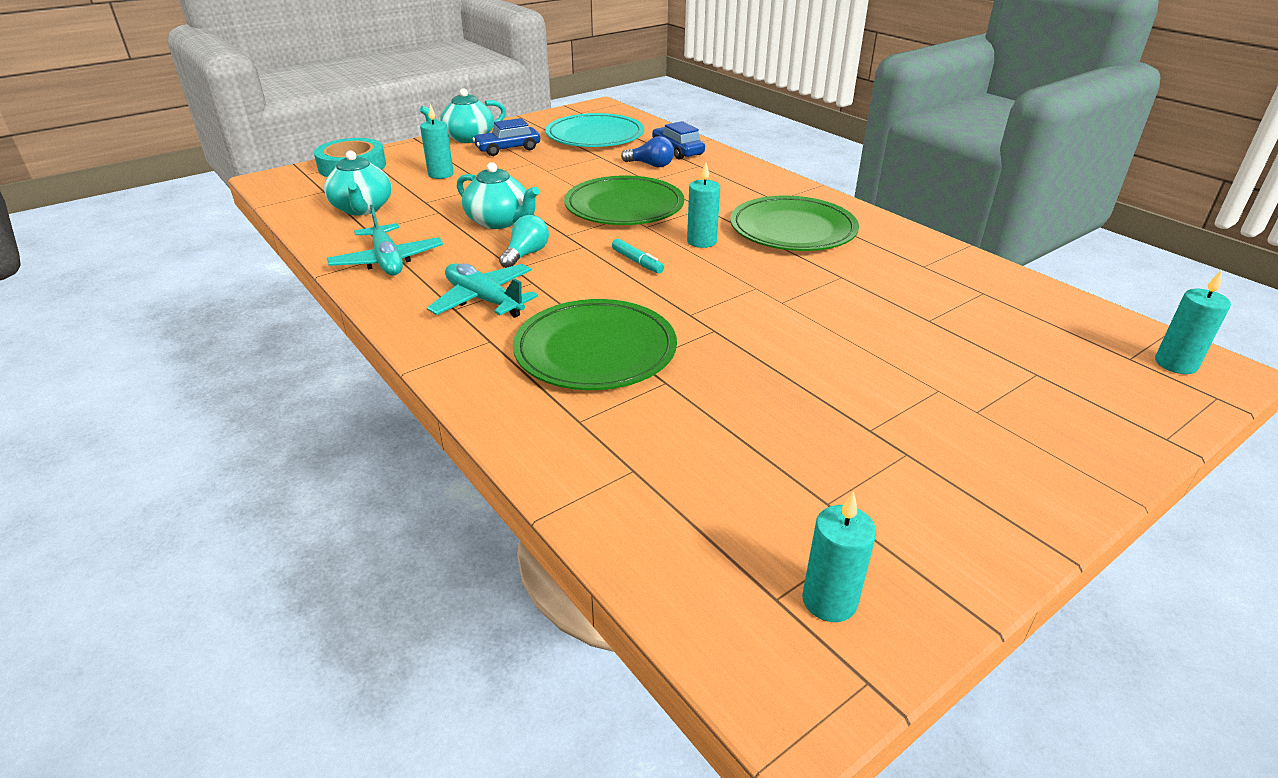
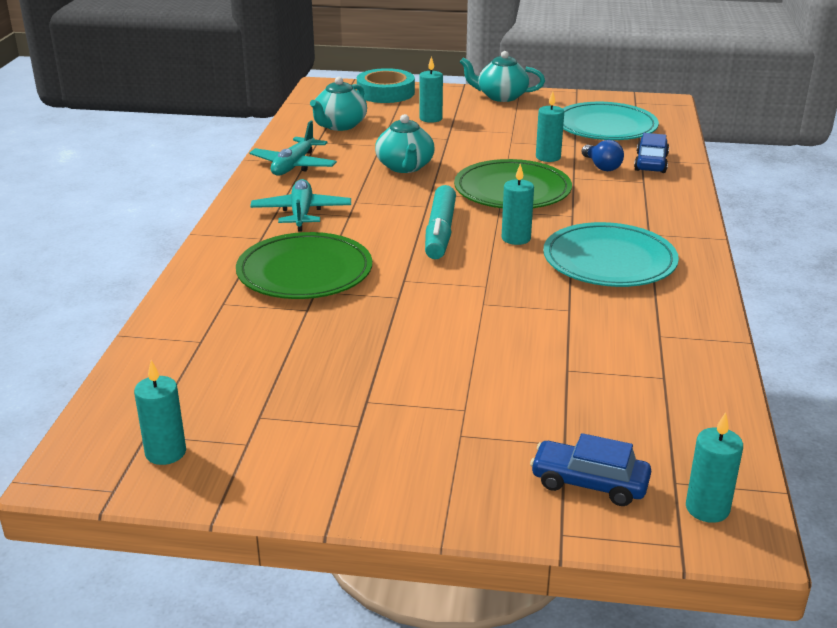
camera: 45 degrees right, 5 degrees down
(508, 149) = (514, 115): blue car -> blue car (589, 483)
(526, 254) = (379, 196): turquoise light bulb -> none
(599, 172) = (548, 157): none -> turquoise candle
(637, 262) = (440, 232): turquoise marker -> turquoise marker, size x1.97
(792, 229) = (609, 261): green plate -> turquoise plate

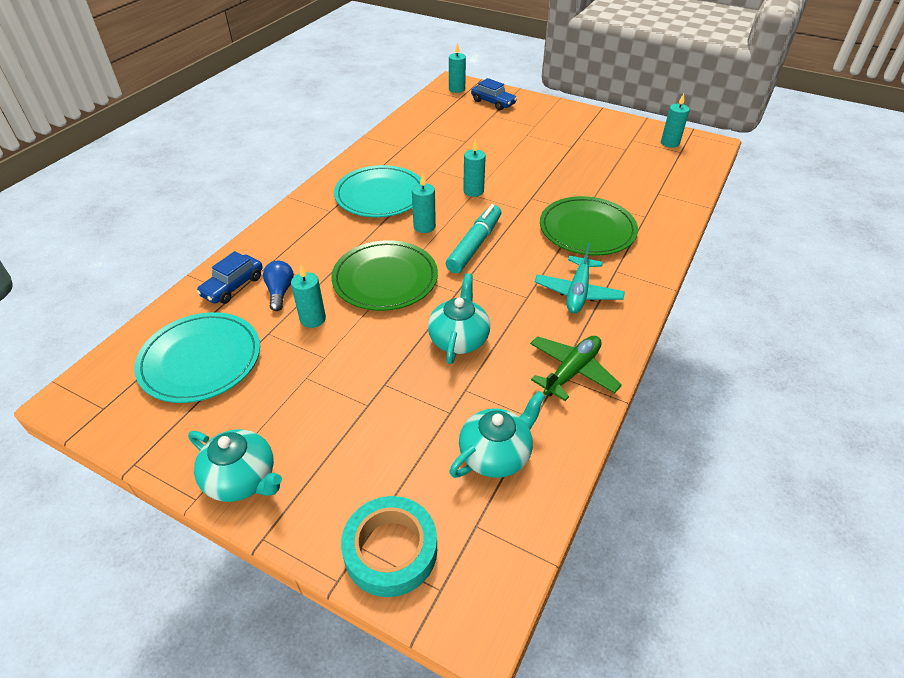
camera: 160 degrees left, 15 degrees up
(294, 165) = (572, 371): turquoise plane -> green plane
(430, 118) = (374, 439): turquoise candle -> turquoise candle (473, 191)

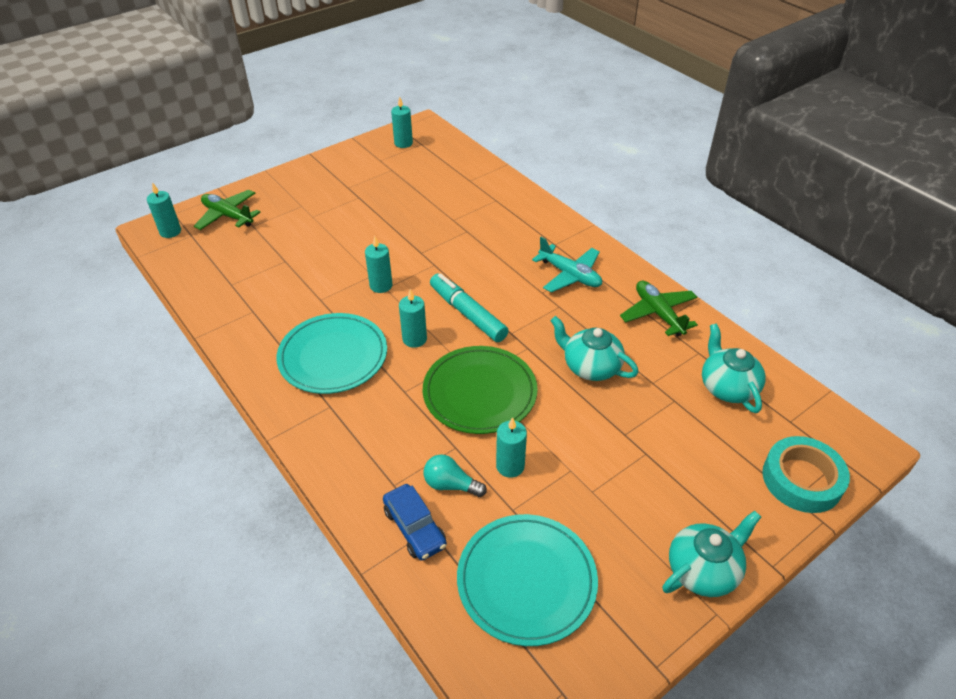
camera: 65 degrees left, 0 degrees up
(280, 292) = (450, 485): blue light bulb -> turquoise light bulb
(493, 102) = (228, 216): blue car -> green plane
(587, 230) = (492, 238): green plate -> none

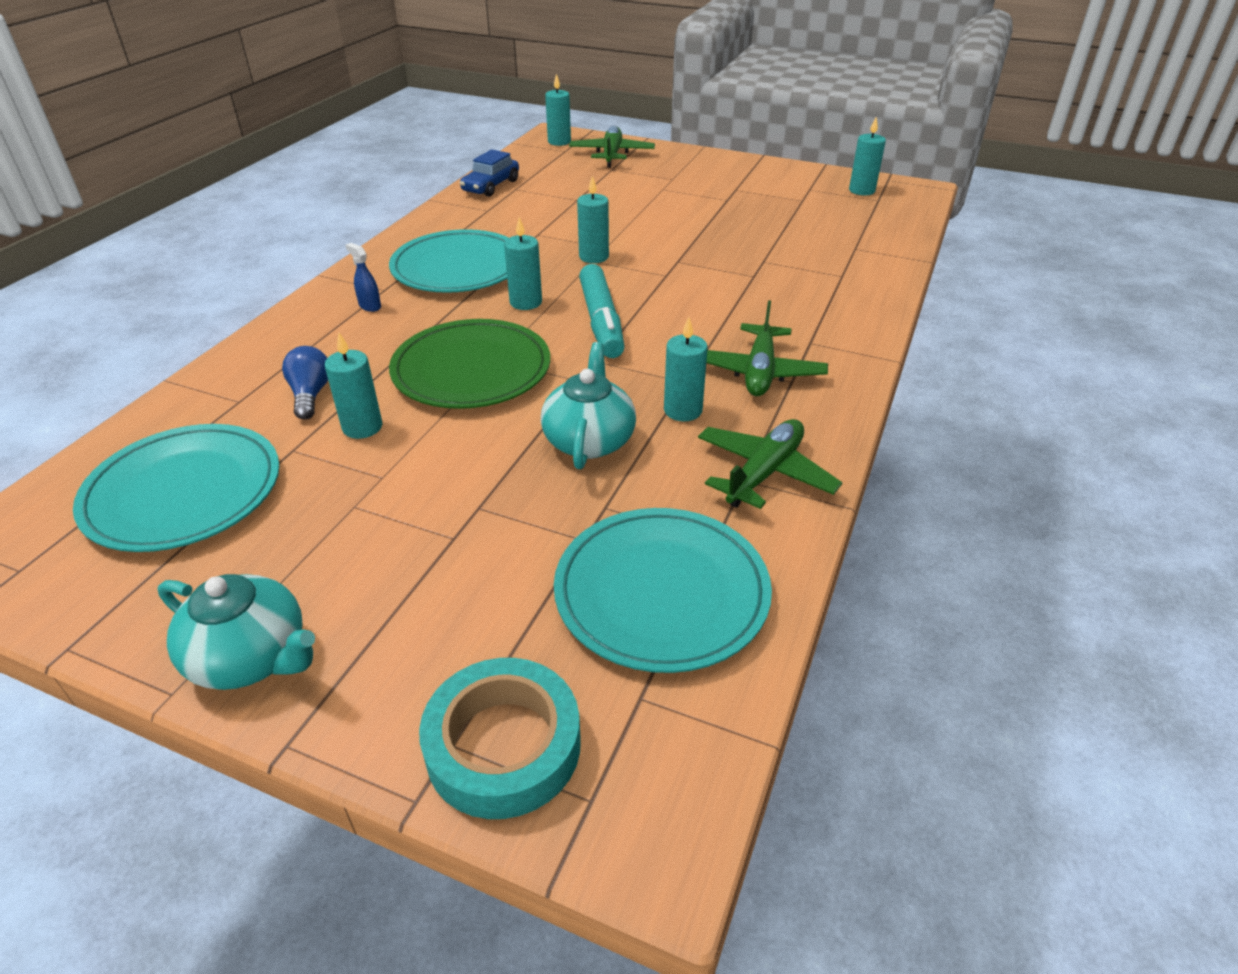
camera: 60 degrees right, 5 degrees down
(349, 421) = (370, 306): none -> blue spray bottle
(415, 528) = (236, 391): blue car -> blue car (491, 186)
(450, 485) = (310, 395): turquoise light bulb -> blue light bulb
(467, 314) = (601, 321): turquoise marker -> turquoise marker turned 150 degrees clockwise
(570, 275) = (759, 372): turquoise plane -> green plane
(586, 319) = (683, 410): none -> turquoise candle
(727, 387) = (661, 592): turquoise teapot -> turquoise plate

